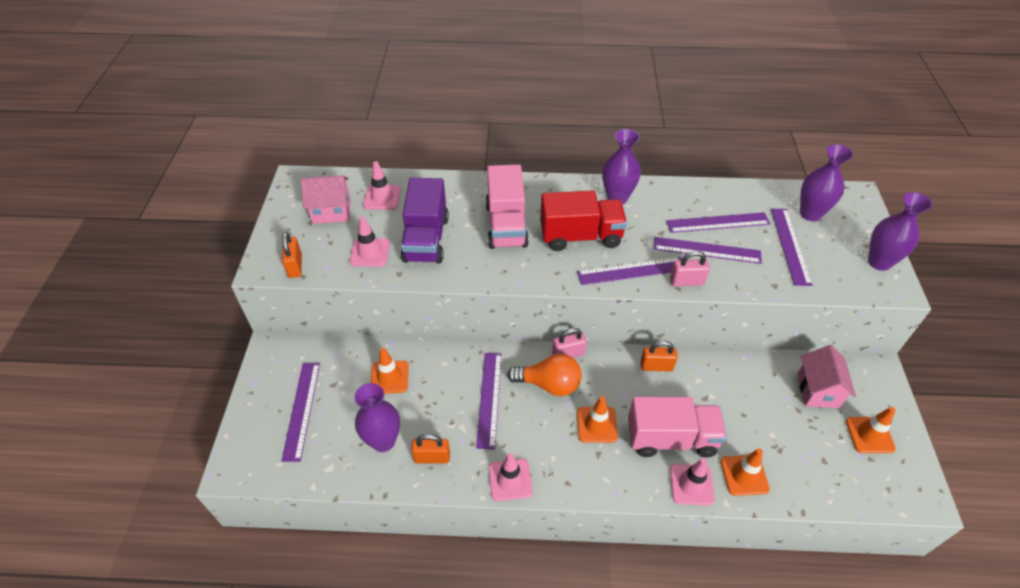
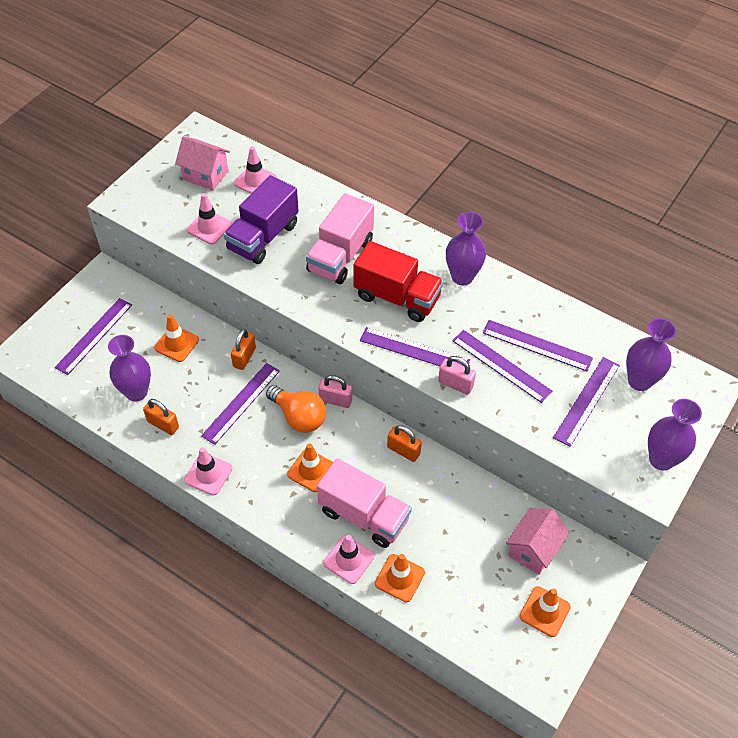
camera: 30 degrees right, 5 degrees up
(295, 266) = (144, 211): orange padlock -> orange padlock (244, 357)

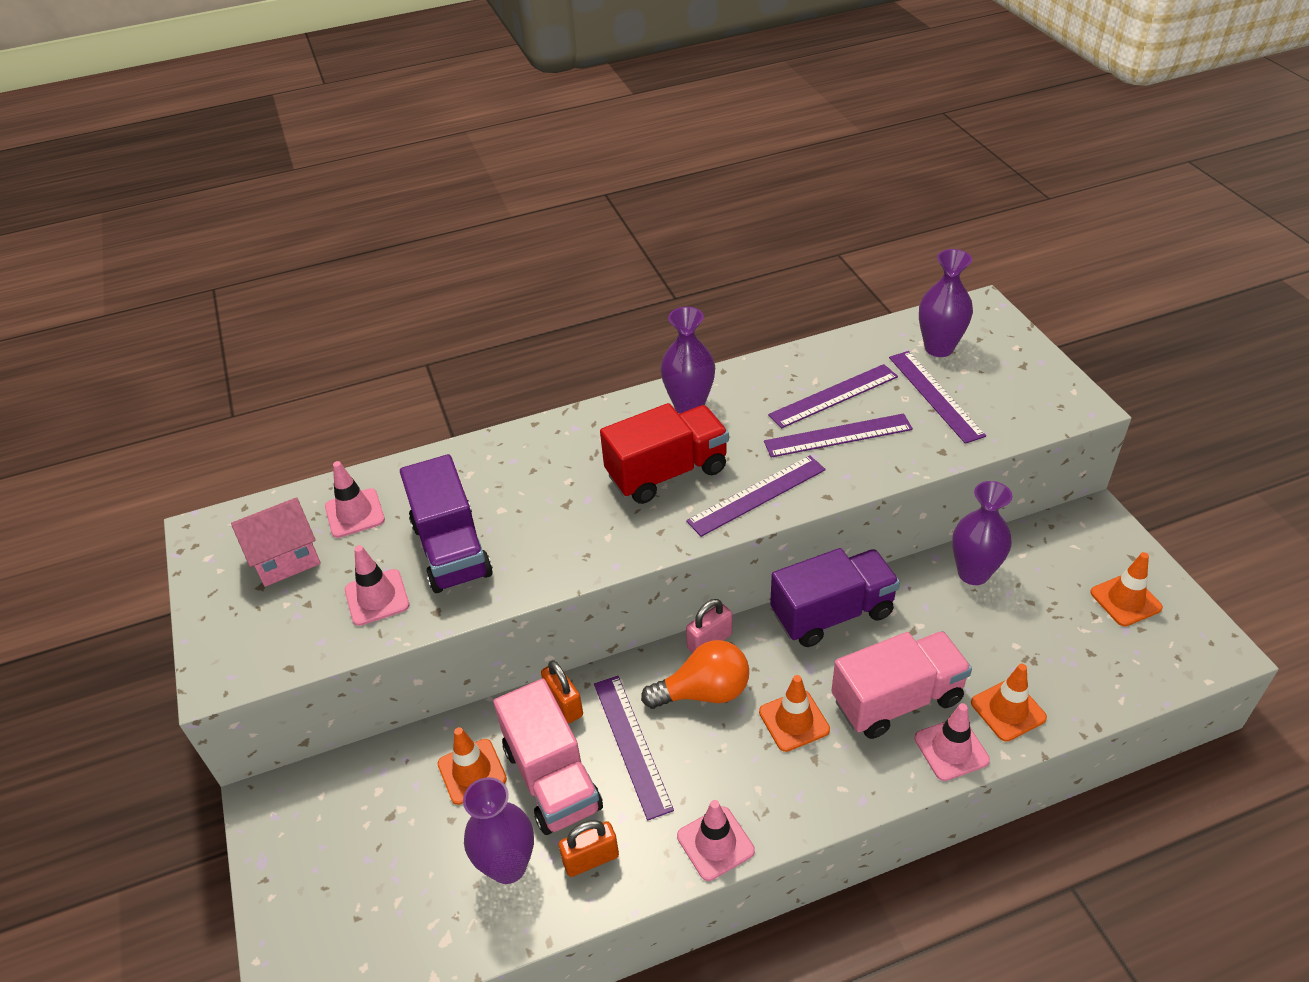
camera: 50 degrees left, 10 degrees down
(94, 336) = (360, 873): purple ruler -> none
(340, 256) = (557, 492): pink truck -> pink truck (552, 778)
(403, 450) = (832, 613): orange padlock -> purple truck
(455, 384) = (834, 484): pink padlock -> none
(533, 549) = (1040, 568): pink house -> none
(661, 459) = (1047, 381): purple vase -> purple vase (973, 573)

